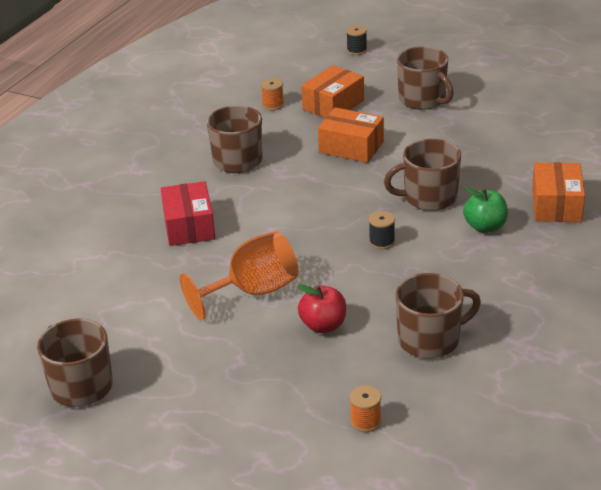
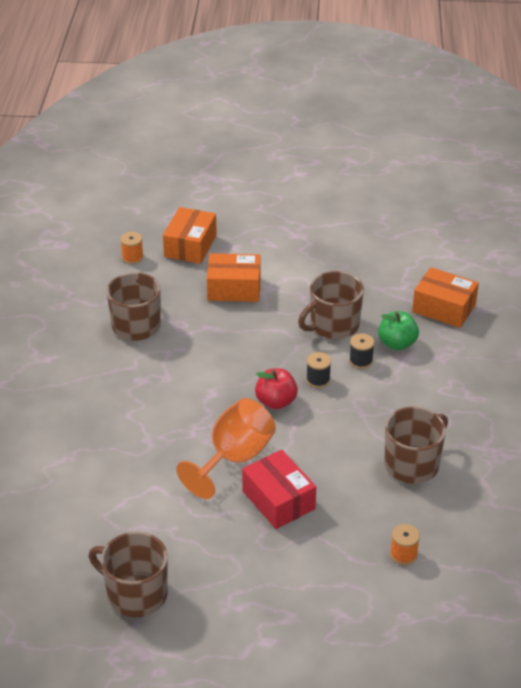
camera: 25 degrees left, 5 degrees up
(189, 226) = (133, 406): red box -> red box (278, 500)
(323, 325) = (316, 475): red apple -> red apple (276, 402)
(357, 50) = (177, 180): black spool -> black spool (361, 361)
(423, 99) = (270, 223): brown mug -> none
(556, 205) = (444, 308): orange box -> orange box turned 45 degrees counterclockwise

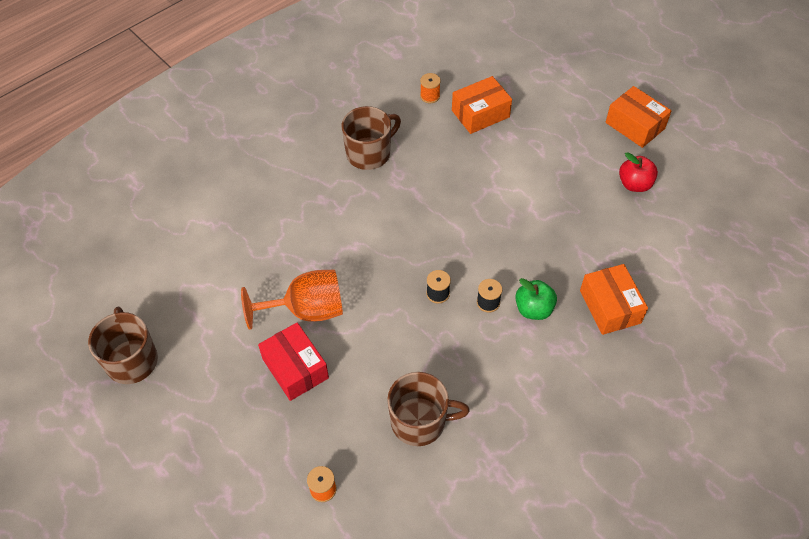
camera: 45 degrees right, 15 degrees up
(234, 288) = (469, 171): orange box -> orange box (635, 125)
(276, 402) = (387, 288): red apple -> red apple (634, 184)
(278, 500) = (295, 368): red box -> red box turned 45 degrees counterclockwise
(333, 325) = (504, 256): brown mug -> none

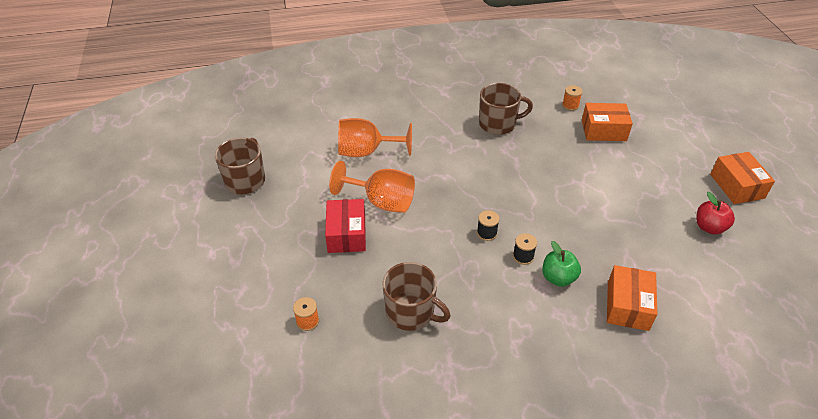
camera: 30 degrees right, 10 degrees down
(248, 256) = (366, 152): none -> orange goblet

